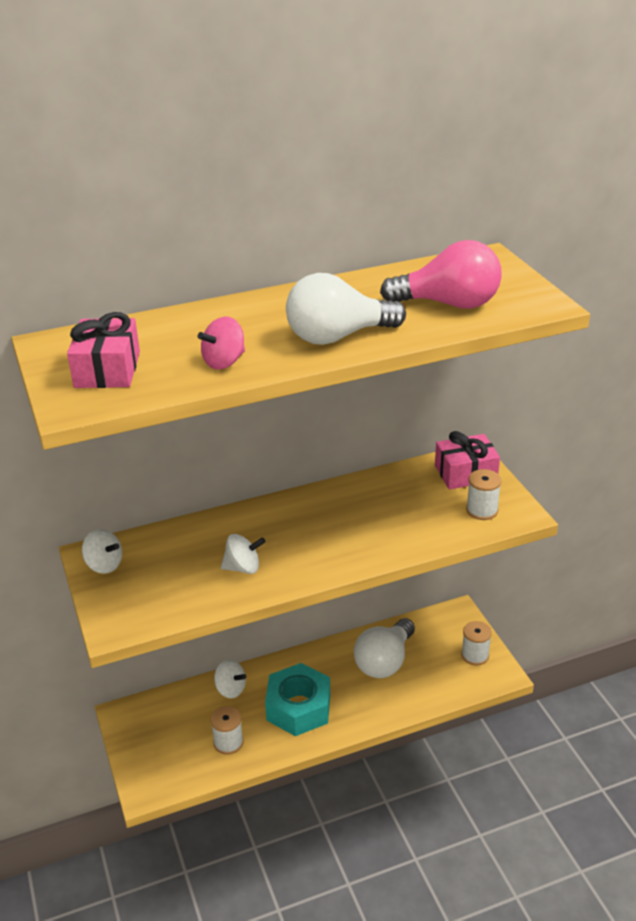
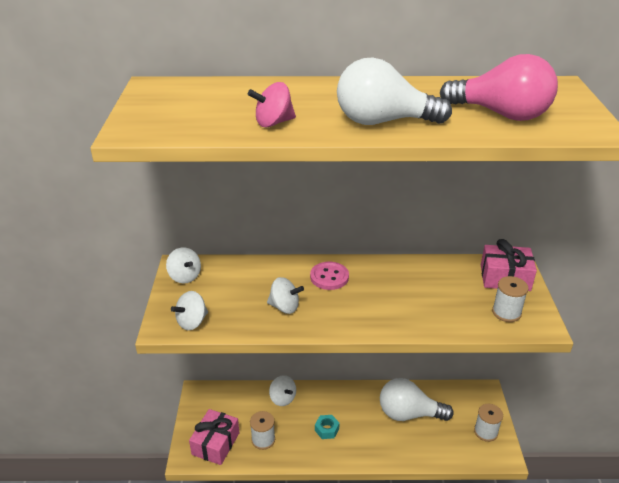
camera: 20 degrees right, 0 degrees up
(107, 369) = (179, 111): pink gift -> pink gift (215, 443)
(144, 614) = (192, 322): none -> white spinning top
(276, 521) = (329, 277): none -> pink button
(298, 707) = (327, 429): turquoise nut -> turquoise nut, size x0.43
(384, 661) = (409, 414): white light bulb -> white light bulb turned 45 degrees clockwise

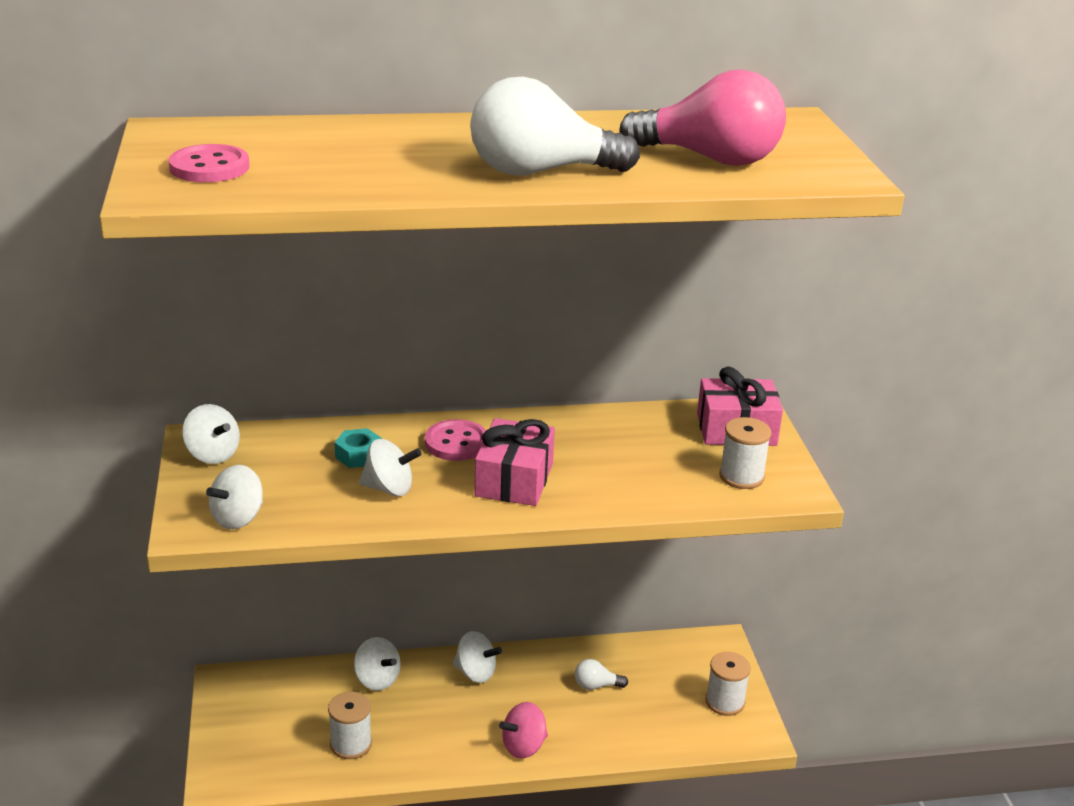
camera: 10 degrees left, 5 degrees down
(169, 113) = (209, 167): none -> pink button
(215, 443) = (267, 757): pink gift -> pink gift (514, 480)
(273, 123) = (376, 177): pink spinning top -> pink spinning top (524, 746)
(327, 429) = (459, 720): turquoise nut -> turquoise nut (358, 455)
(339, 399) = (475, 673): none -> white spinning top
(409, 414) = (596, 685): white light bulb -> white light bulb, size x0.43

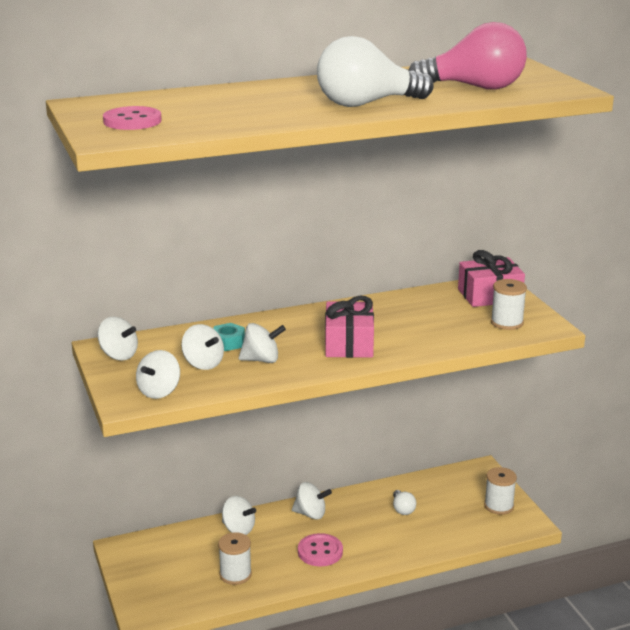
camera: 10 degrees left, 5 degrees down
(312, 483) = (203, 364): none -> white spinning top
(456, 443) = (296, 326): pink button -> pink button (320, 552)
(524, 746) = (365, 556): pink spinning top -> none
(596, 685) = (402, 509): white light bulb -> white light bulb turned 90 degrees counterclockwise

